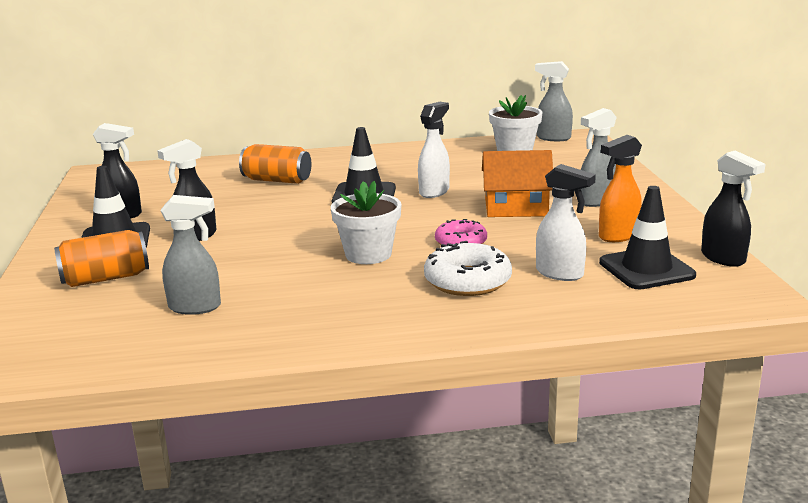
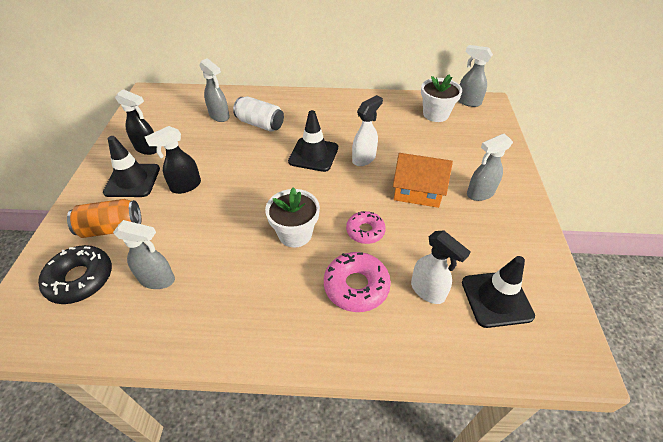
camera: 10 degrees right, 25 degrees up
(83, 320) = (80, 279): none -> black donut
(215, 180) = (219, 116): none -> grey spray bottle
(277, 180) = (260, 124): orange can -> white can
(467, 281) = (356, 286): white donut -> pink donut
(617, 236) = (485, 246): orange spray bottle -> none
(723, 258) = (562, 296): black spray bottle -> none

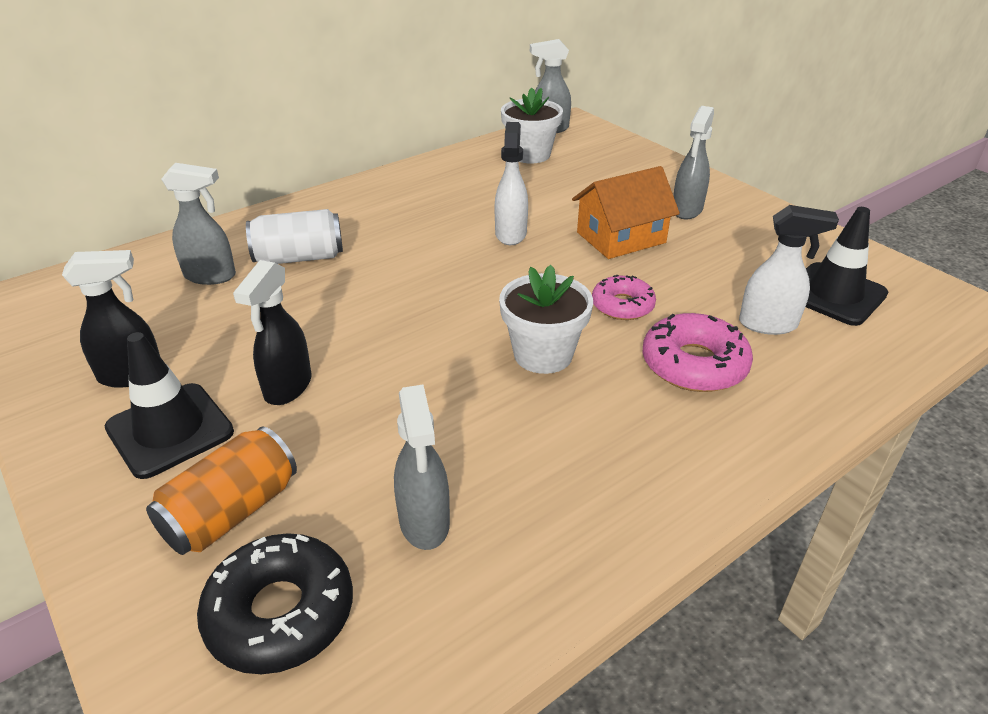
camera: 40 degrees left, 10 degrees down
(158, 280) = (424, 523): grey spray bottle -> grey spray bottle turned 105 degrees clockwise
(313, 155) = (436, 259): black traffic cone -> none

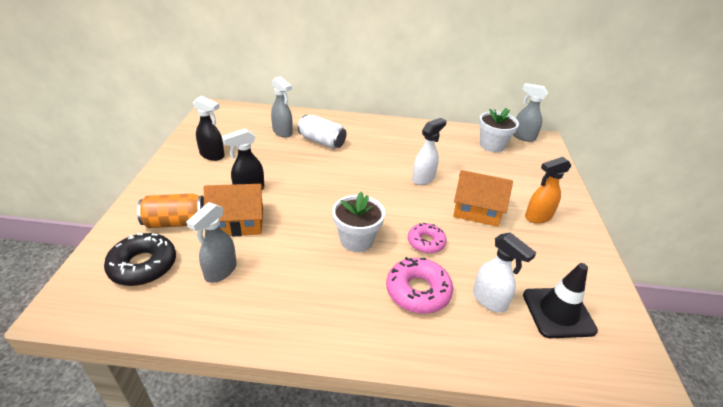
camera: 40 degrees right, 0 degrees up
(170, 430) = (197, 182): black traffic cone -> none
(343, 440) = (238, 222): none -> orange house
(686, 210) = (537, 217): grey spray bottle -> orange spray bottle

